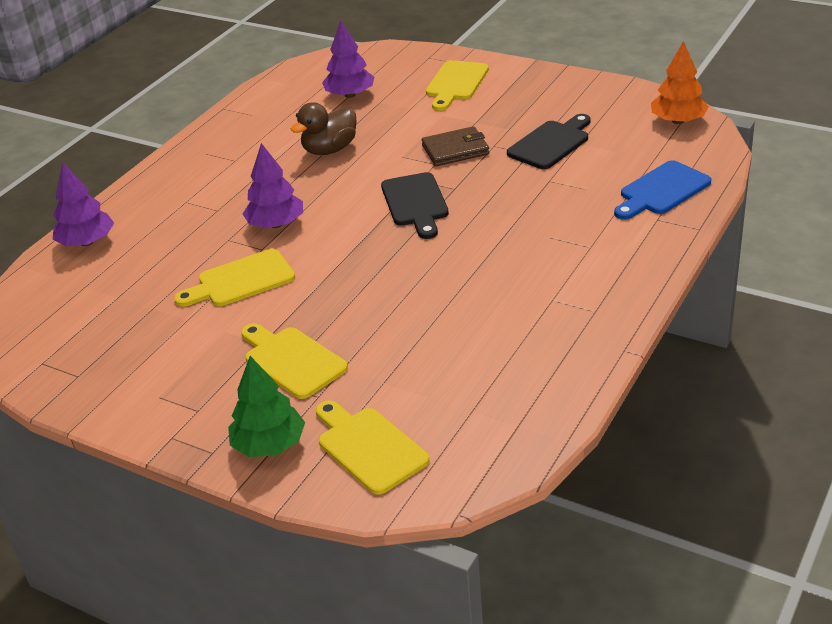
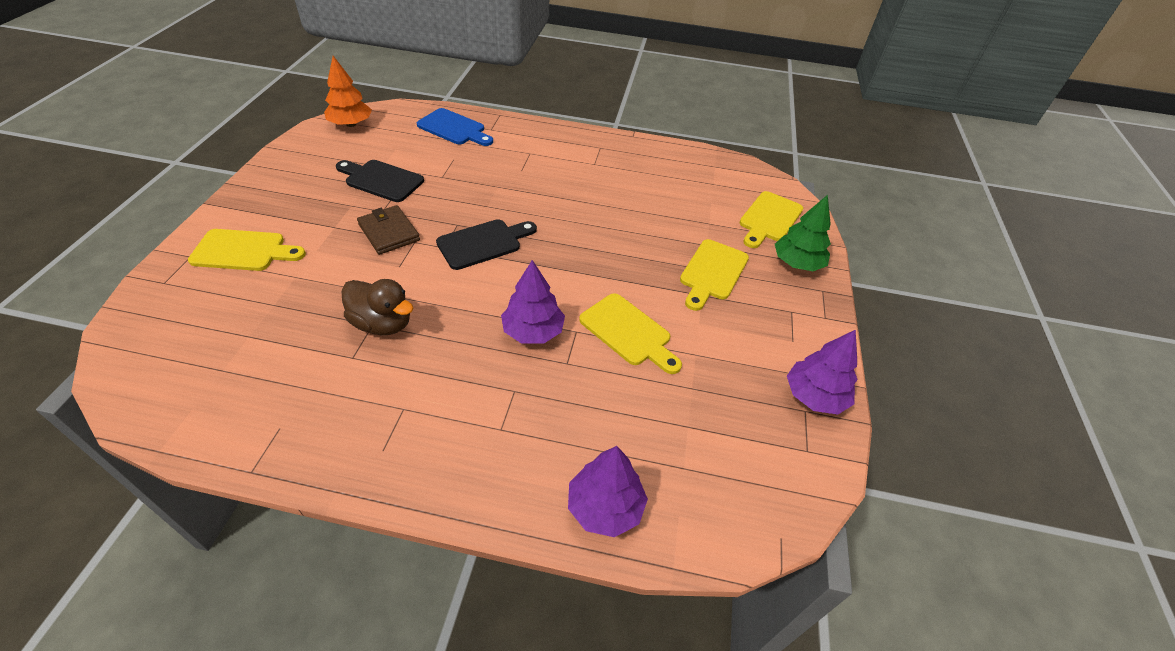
camera: 115 degrees left, 10 degrees up
(350, 95) = (247, 335): purple tree -> purple tree (814, 396)

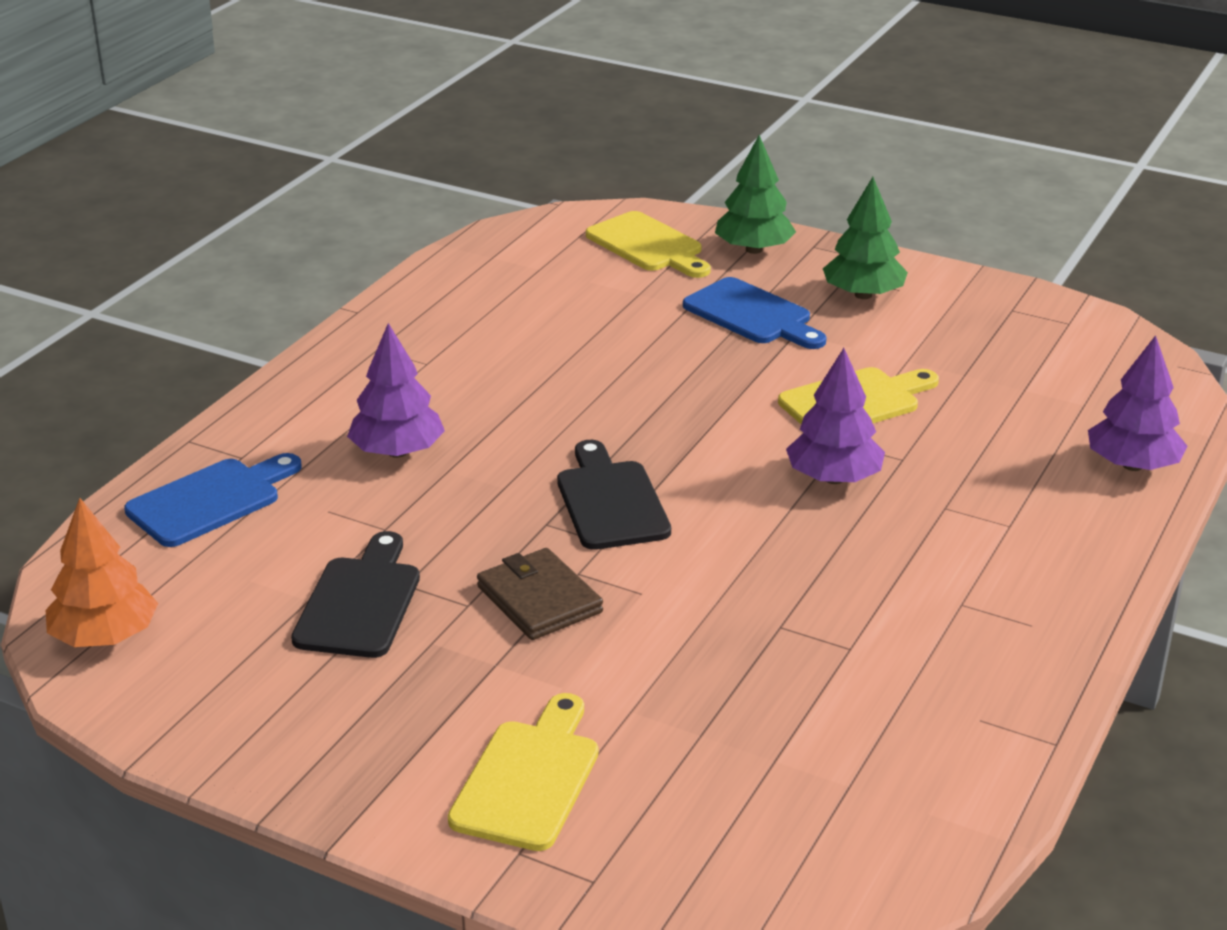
camera: 70 degrees left, 15 degrees down
(381, 180) = (360, 602): black cutting board -> black cutting board turned 150 degrees clockwise
(382, 323) = (781, 615): brown duck -> none
(389, 232) = (539, 599): brown wallet -> brown wallet turned 75 degrees clockwise
(712, 272) = (752, 315): yellow cutting board -> blue cutting board
(772, 322) = (863, 295): none -> green tree
(814, 396) = (991, 298): purple tree -> purple tree (397, 452)

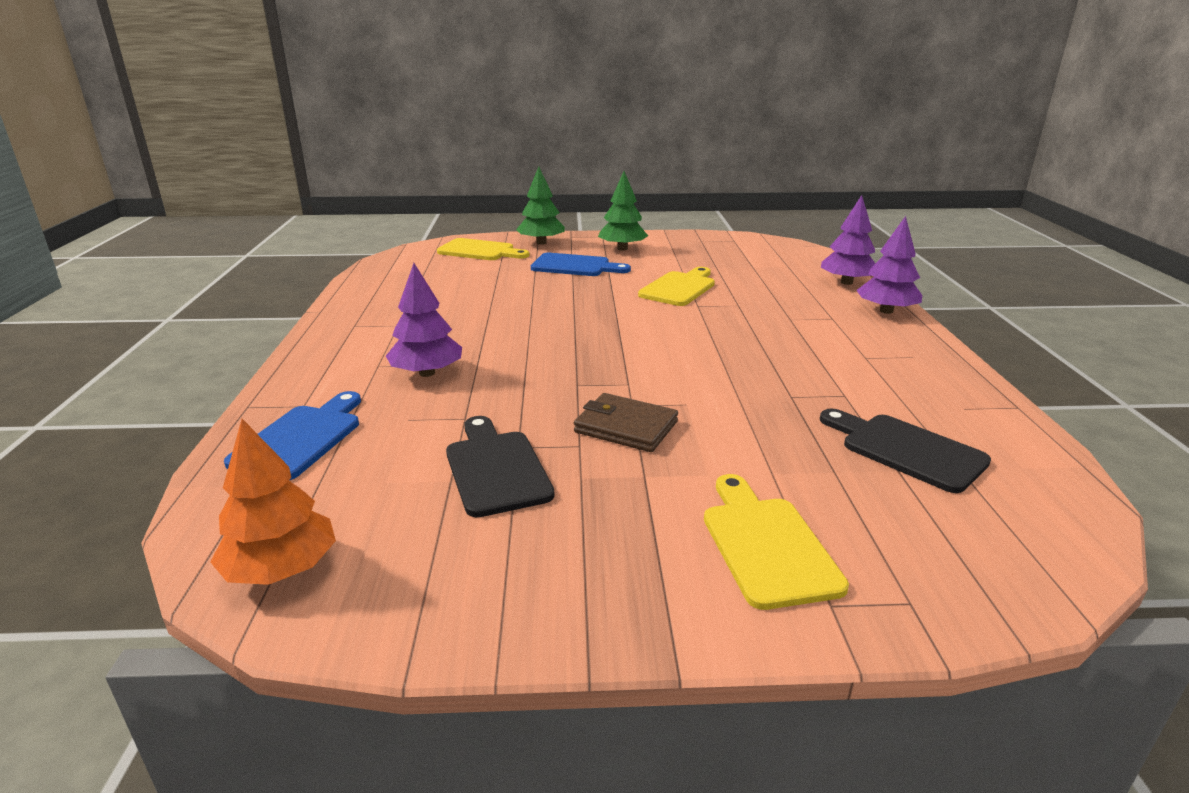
camera: 30 degrees left, 5 degrees down
(610, 501) = (604, 362): black cutting board -> black cutting board (906, 450)
(833, 478) = (716, 321): purple tree -> purple tree (886, 311)

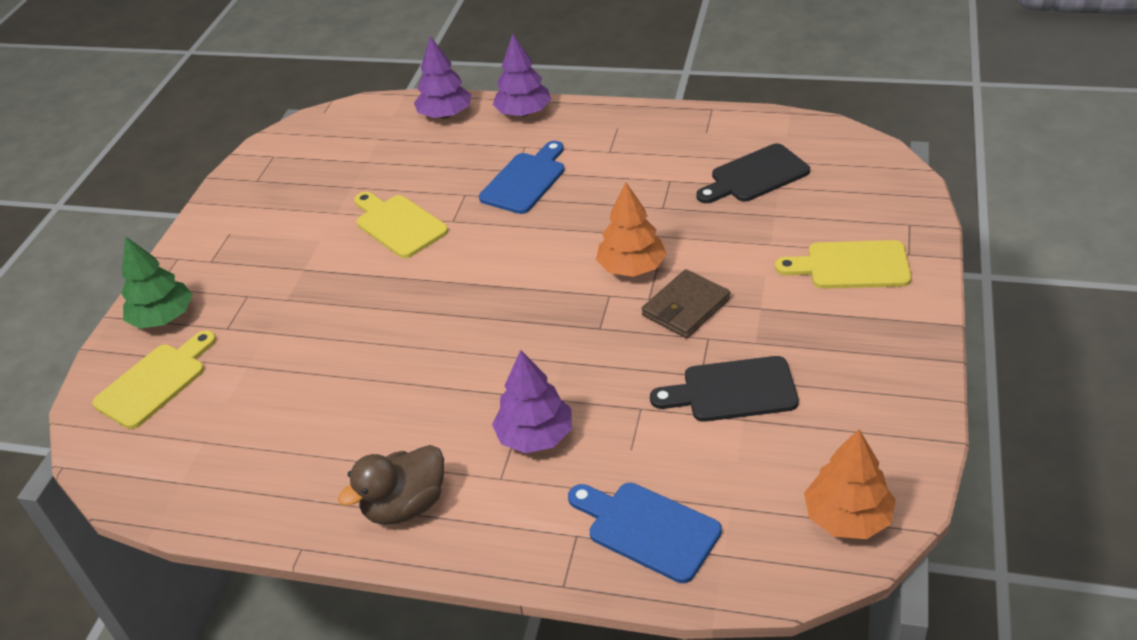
camera: 70 degrees left, 15 degrees up
(354, 336) = (405, 505): none -> brown duck
(575, 266) = (278, 296): blue cutting board -> blue cutting board (525, 180)
(622, 248) = (240, 248): green tree -> none
(677, 390) = (631, 267): none -> orange tree

